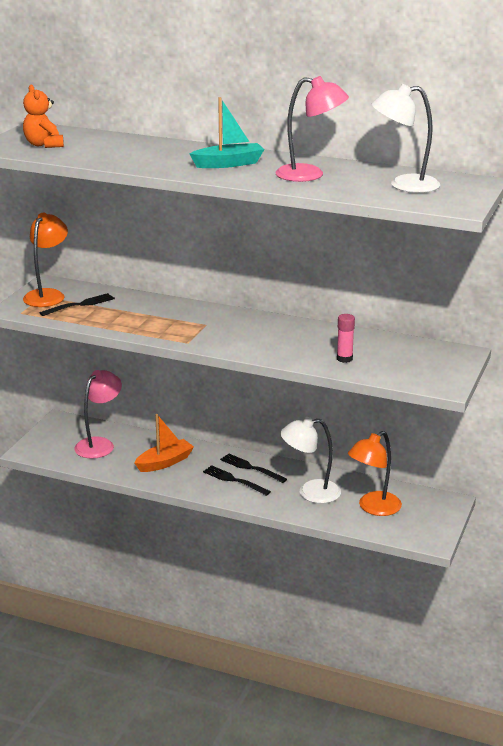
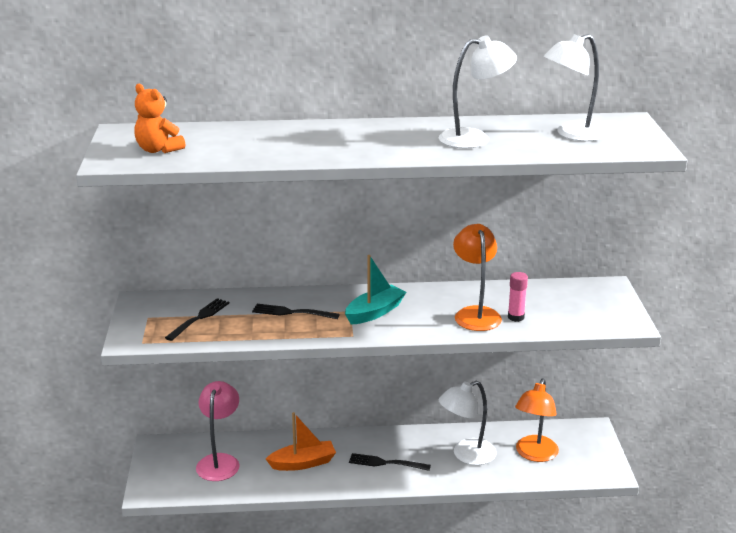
camera: 25 degrees left, 0 degrees up
(48, 295) = (152, 314): orange lamp -> orange lamp (475, 314)
(165, 462) = (303, 463): orange boat -> orange boat turned 45 degrees clockwise
(228, 164) = (381, 139): turquoise boat -> turquoise boat (375, 312)
(251, 468) = (391, 445): black fork -> black fork (292, 312)
(310, 175) = (474, 138): pink lamp -> white lamp

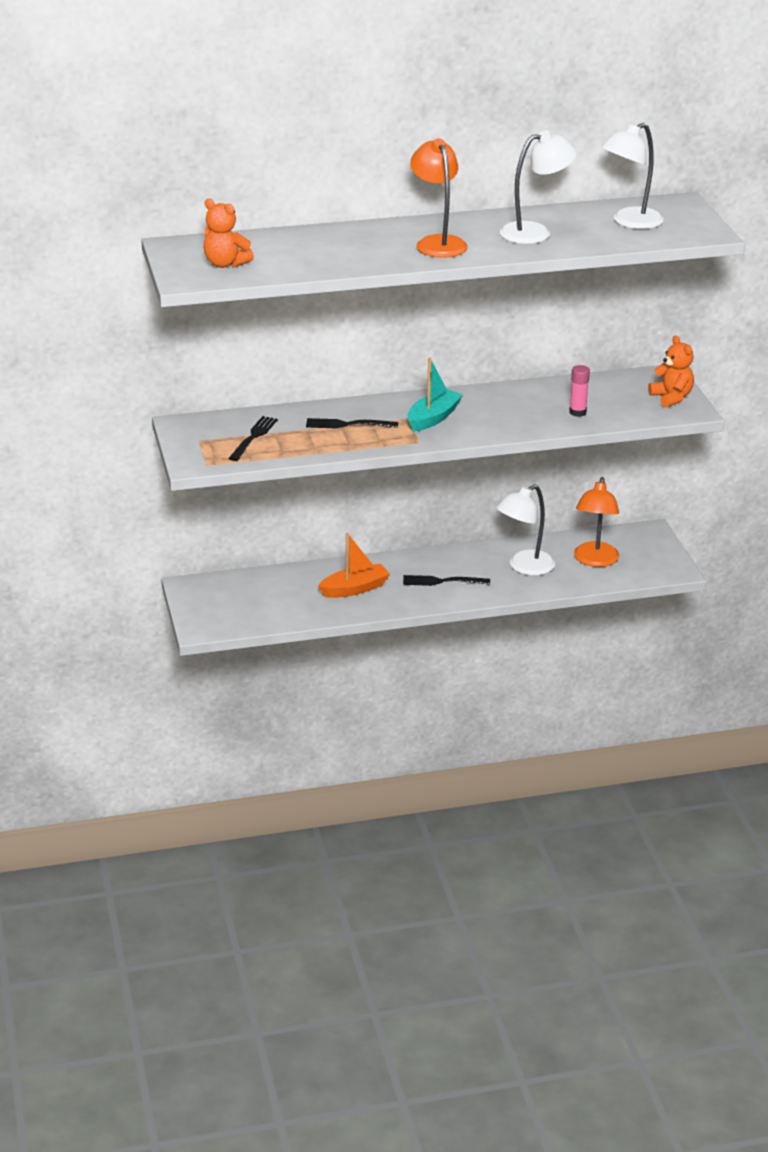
camera: 10 degrees left, 5 degrees up
(220, 461) = (265, 595): pink lamp -> none
(475, 314) = (536, 412): orange lamp -> orange lamp (438, 242)
(611, 309) = (671, 398): none -> orange teddy bear

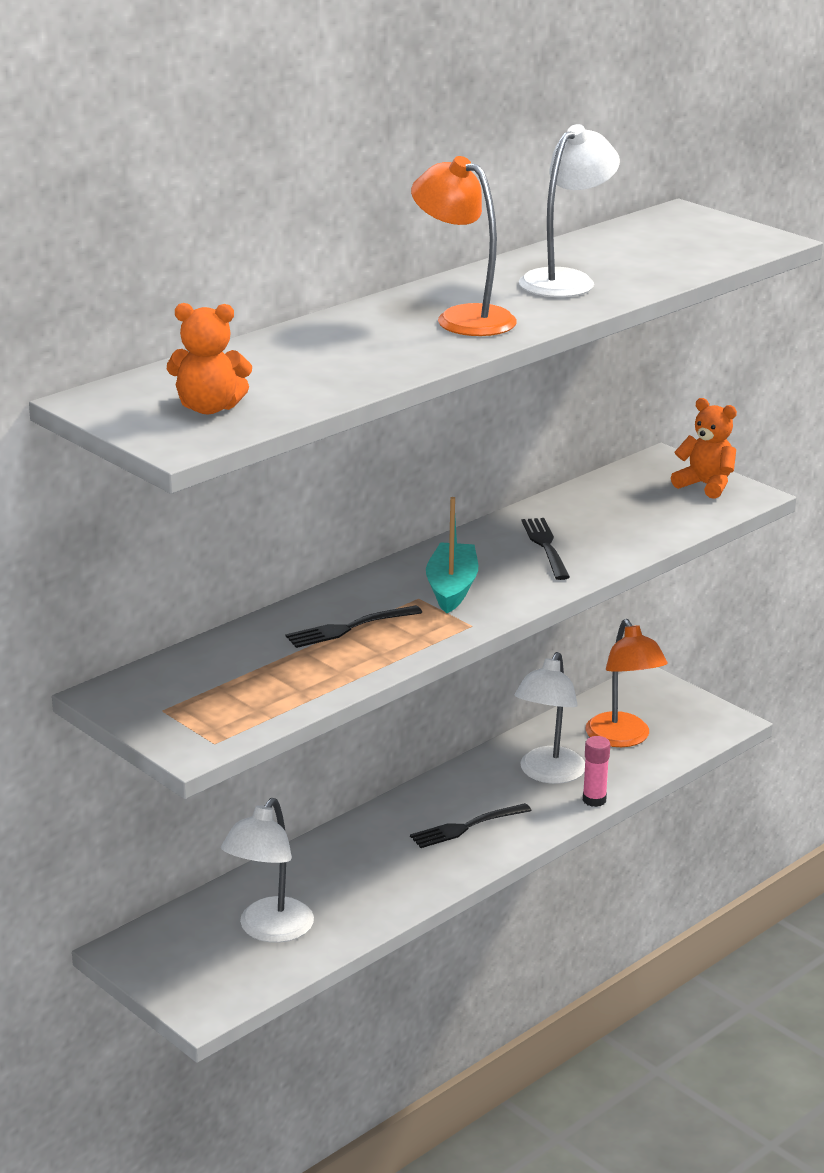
camera: 30 degrees left, 5 degrees down
(253, 437) = (238, 682): black fork -> black fork (545, 546)
(355, 589) = (363, 875): orange boat -> none
(577, 412) = (620, 532): pink glue stick -> pink glue stick (594, 800)
(629, 222) = (659, 245): white lamp -> white lamp (269, 930)

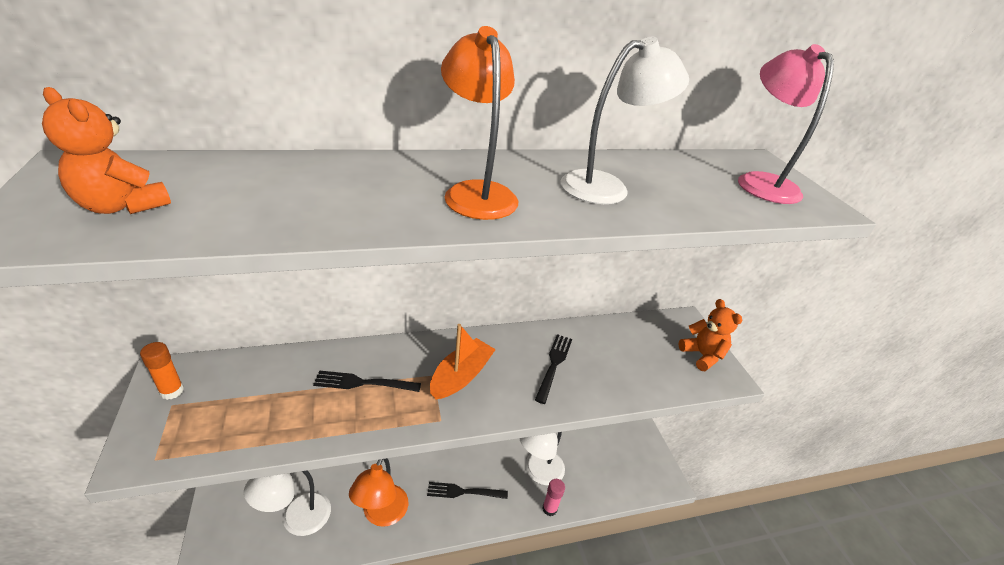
camera: 25 degrees right, 10 degrees up
(143, 702) = (172, 391): none -> orange glue stick
(451, 588) = (461, 376): turquoise boat -> orange boat
(622, 738) = (598, 465): orange lamp -> orange lamp (382, 514)
(699, 235) = (760, 182): none -> pink lamp

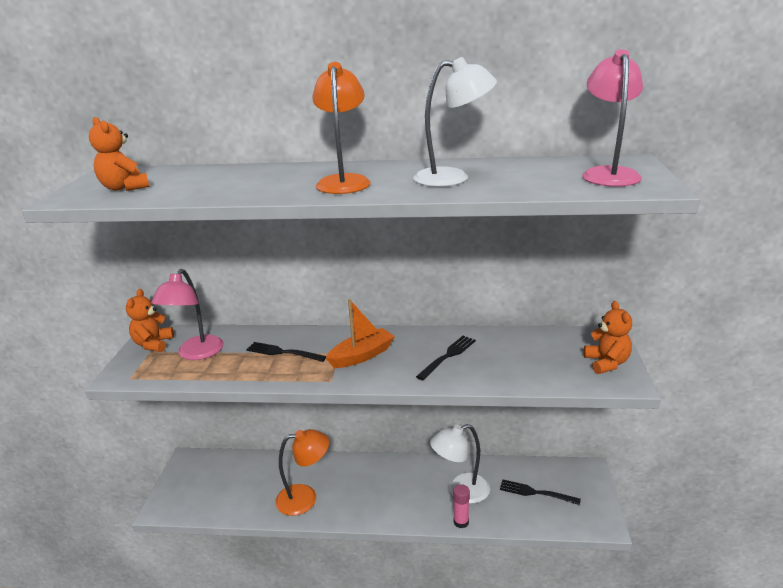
camera: 25 degrees right, 10 degrees down
(172, 391) = (153, 344): orange glue stick -> orange teddy bear
(244, 400) = (196, 354): none -> pink lamp
(296, 519) = (237, 488): white lamp -> none
(382, 514) = (305, 498): orange lamp -> orange lamp turned 135 degrees counterclockwise
(464, 492) = (383, 494): black fork -> black fork (535, 493)

